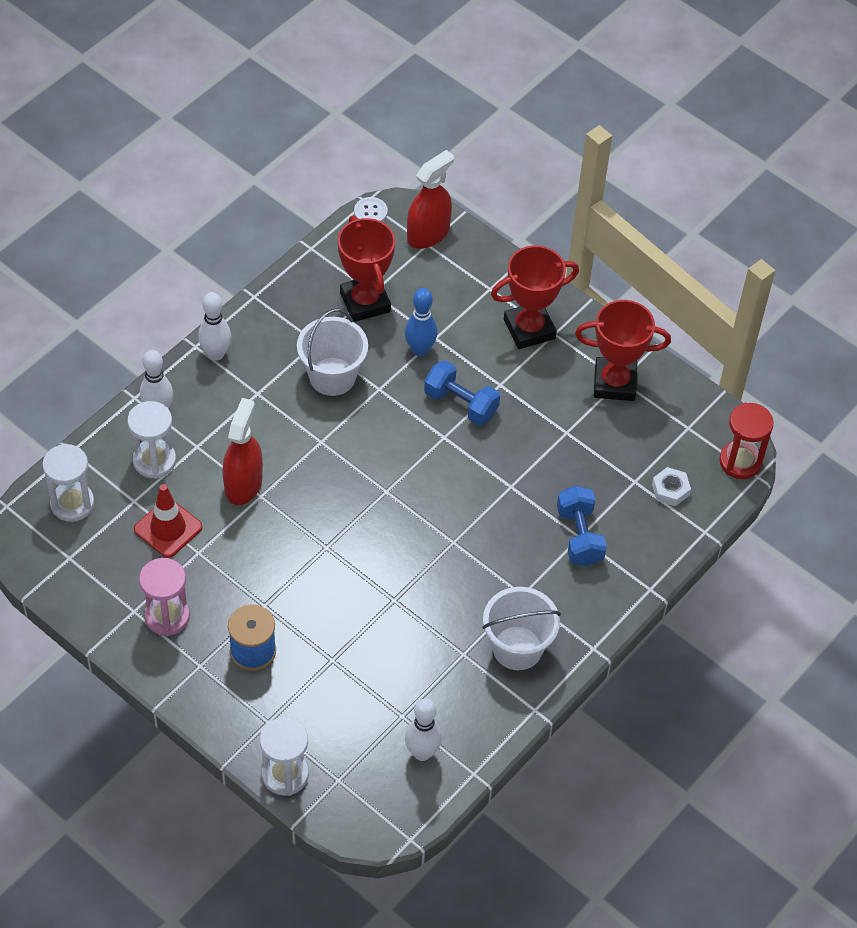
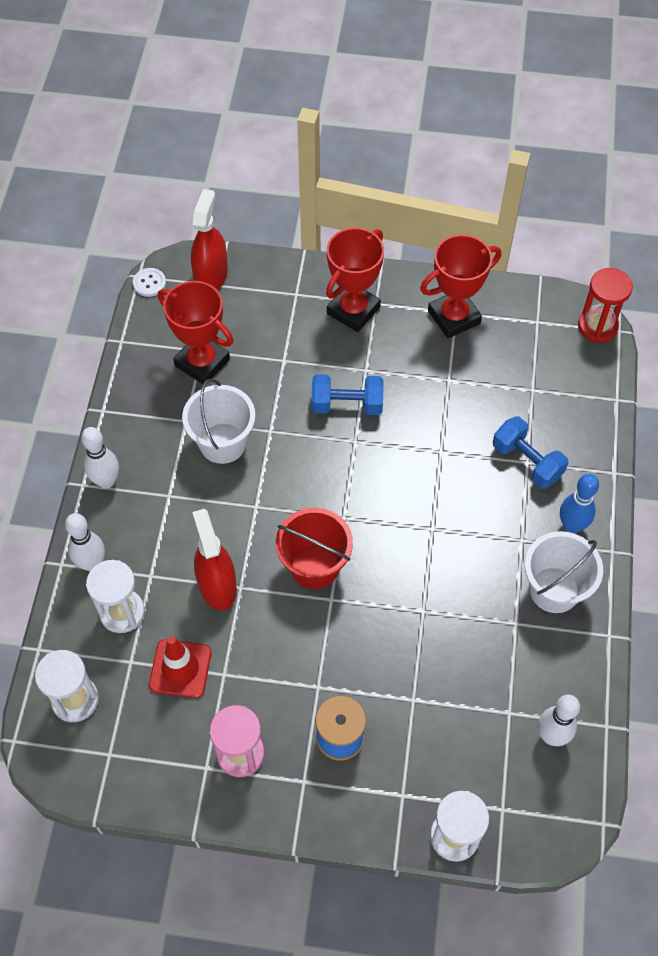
camera: 30 degrees left, 5 degrees up
(332, 514) = (314, 566): none -> red bucket
(420, 349) = (278, 378): blue bowling pin -> blue bowling pin (571, 526)
(670, 490) = (564, 380): white nut -> none

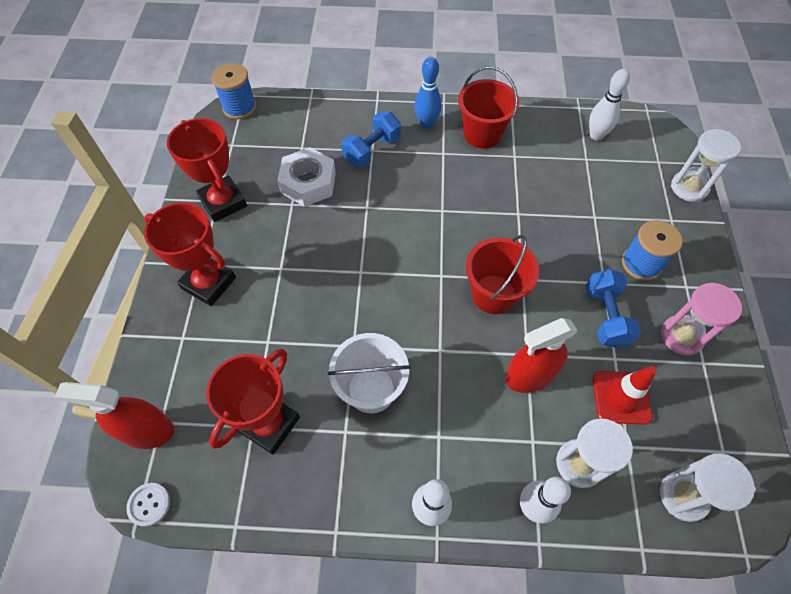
camera: 95 degrees left, 0 degrees up
(347, 405) = (321, 281): blue dumbbell -> blue dumbbell (605, 316)
(478, 395) = (308, 183): none -> white nut
(554, 590) = (482, 134): white bucket -> red bucket
(597, 326) = (239, 107): red hourglass -> blue spool

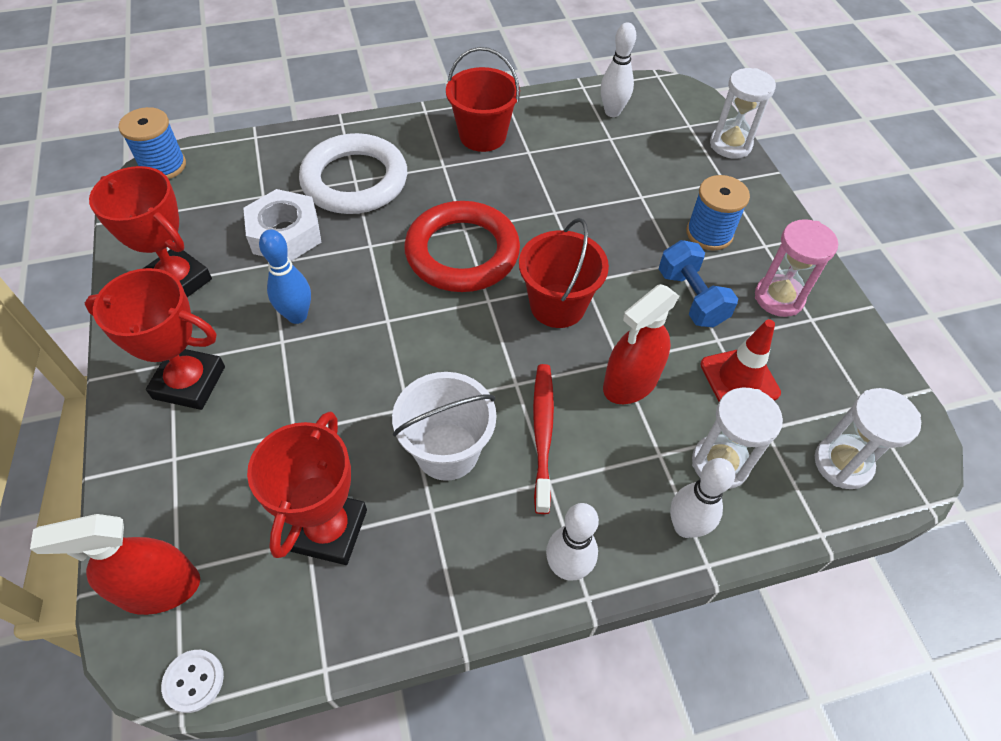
camera: 20 degrees left, 5 degrees down
(372, 150) = (355, 180): blue dumbbell -> white ring
(426, 124) = (412, 138): blue bowling pin -> blue bowling pin (297, 316)
(434, 230) = (462, 252): none -> red ring
(447, 396) = (543, 433): none -> red toothbrush

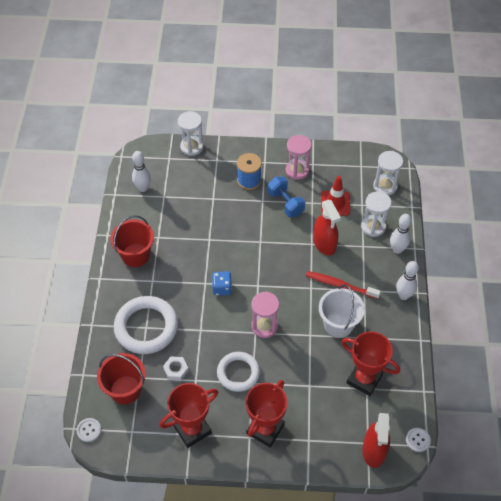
camera: 70 degrees left, 0 degrees up
(163, 166) = (89, 430): blue spool -> white button
(285, 234) = (176, 370): white nut -> white nut, size x0.55
(297, 316) = (238, 373): blue bowling pin -> white ring
(404, 330) = (264, 326): none -> pink hourglass
(462, 252) = (222, 288): red ring -> blue dice
(557, 305) = (271, 257): red bucket -> red bucket (125, 390)
(691, 298) = (285, 203): blue dumbbell -> blue dumbbell turned 60 degrees clockwise

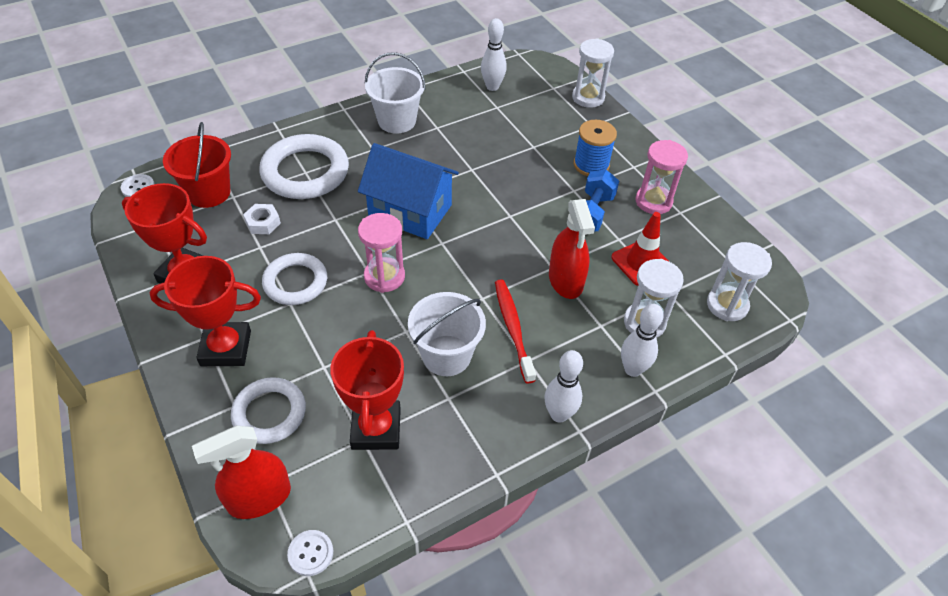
camera: 55 degrees right, 5 degrees down
(135, 255) = (397, 121): red bucket -> white bucket
(222, 288) = (410, 211): blue dice -> blue house
(324, 243) = (565, 280): red spray bottle -> red spray bottle turned 45 degrees counterclockwise
(324, 425) = (269, 413): none -> white ring

